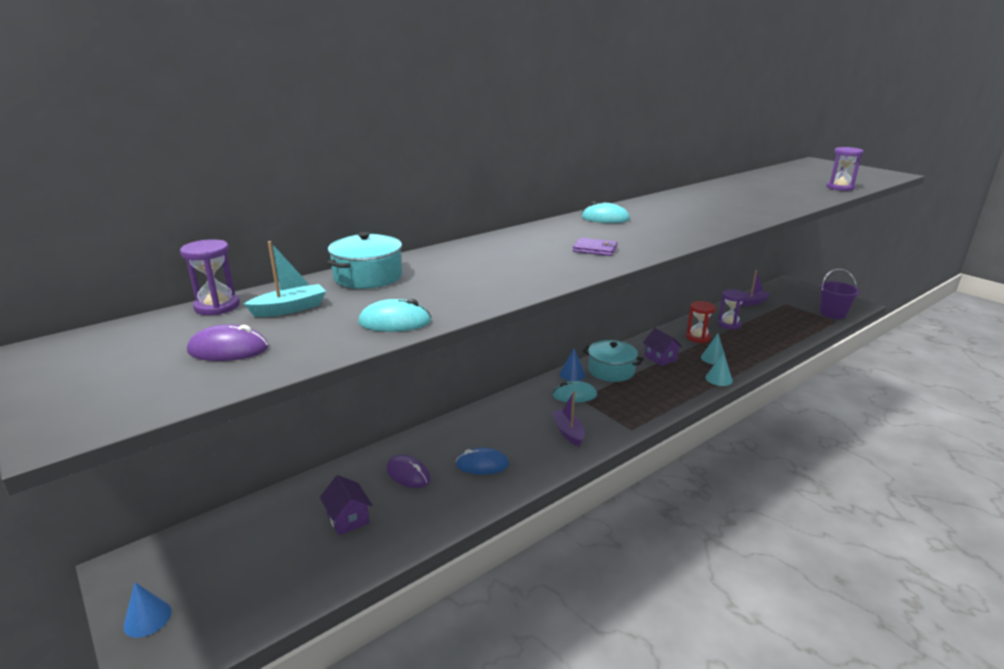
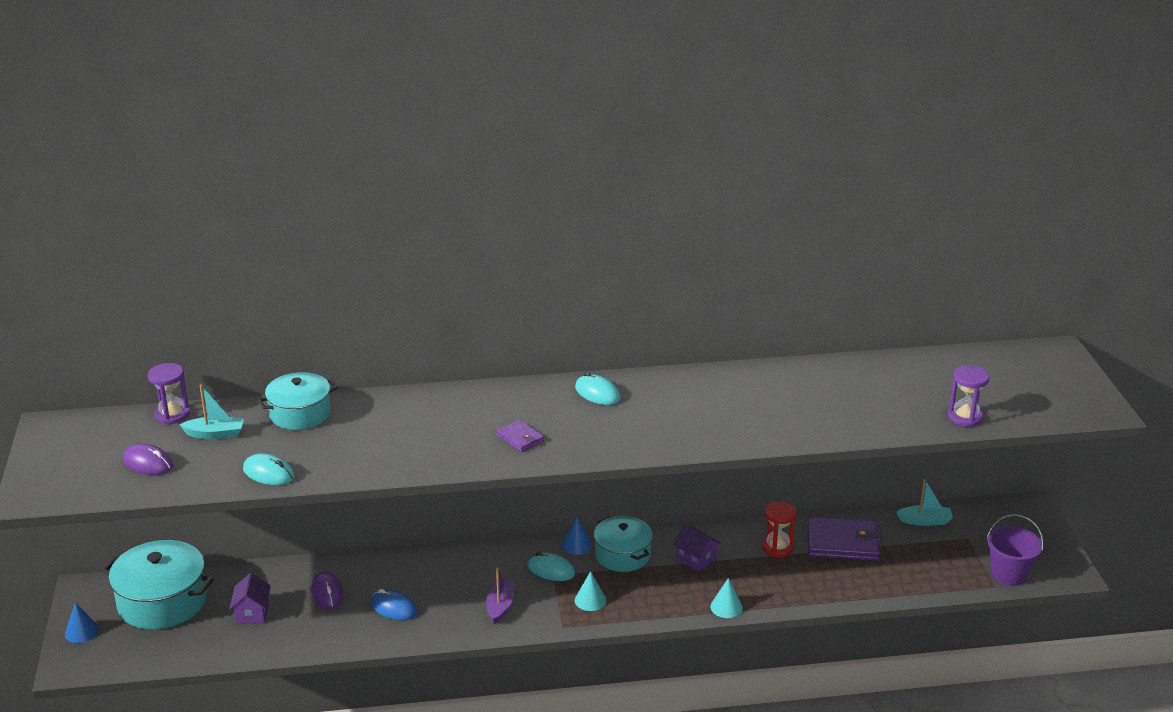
camera: 30 degrees right, 5 degrees up
(234, 545) = (162, 602): none -> turquoise pot
(660, 358) = (696, 559): purple house -> purple house turned 45 degrees counterclockwise
(713, 358) = (756, 581): turquoise cone -> turquoise cone (590, 600)
(729, 324) = (842, 543): purple hourglass -> purple wallet
(753, 302) = (925, 521): purple boat -> turquoise boat

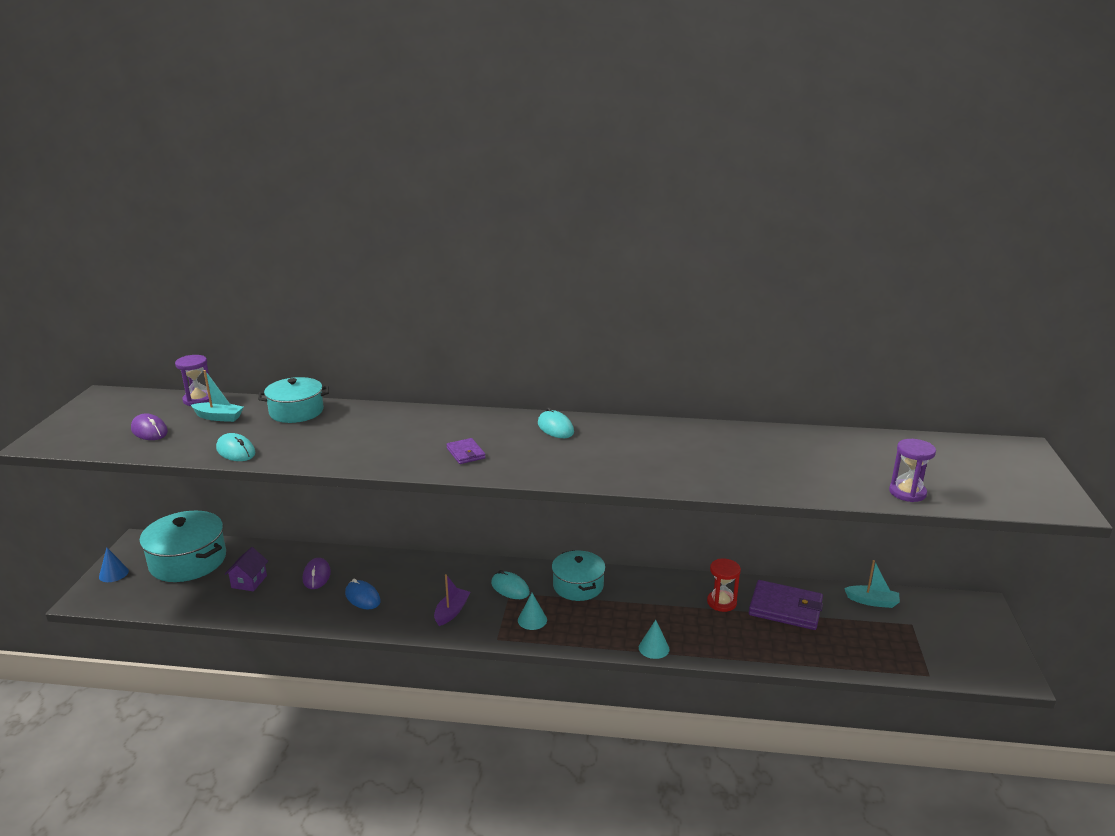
camera: 15 degrees right, 5 degrees down
(576, 545) = (542, 571): blue cone -> none
(696, 559) = (642, 600): purple house -> none
(1009, 574) = (947, 666): purple bucket -> none

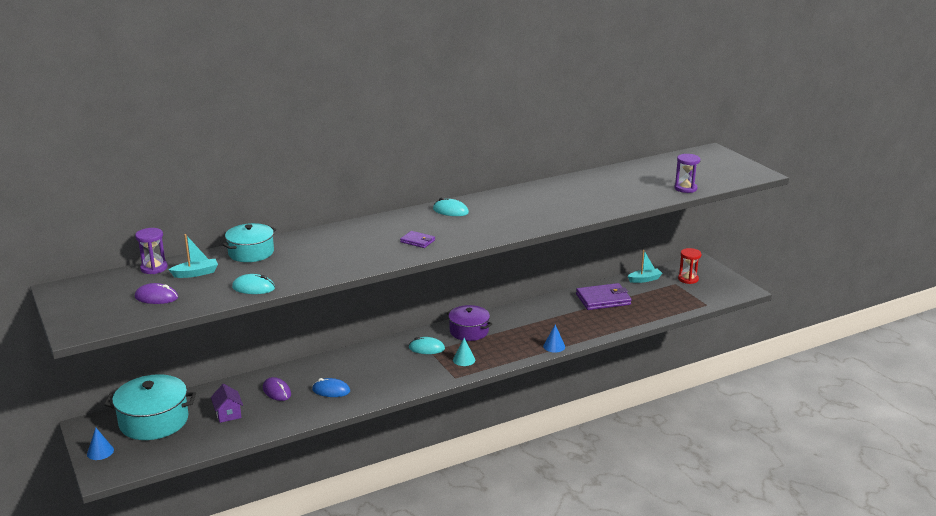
camera: 35 degrees left, 0 degrees up
(451, 612) = (405, 375): purple boat -> none
(578, 586) = (469, 331): turquoise pot -> purple pot
(654, 648) = (554, 346): turquoise cone -> blue cone
(721, 602) = (565, 309): red hourglass -> red hourglass (688, 279)

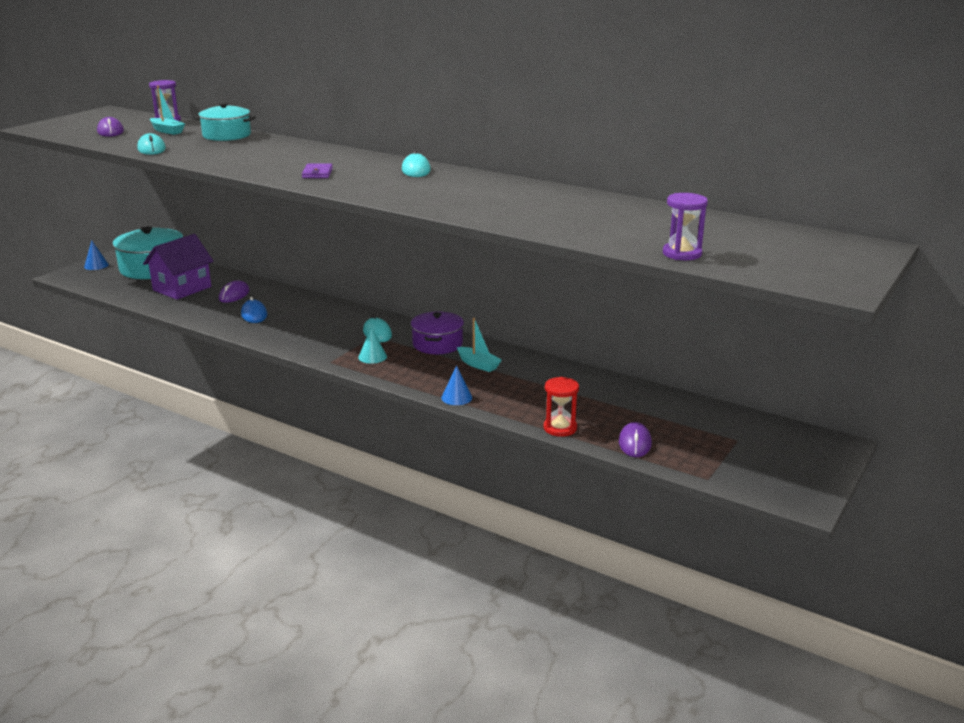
camera: 60 degrees right, 0 degrees up
(228, 414) = (182, 288): purple house -> purple house, size x1.80
(603, 299) = (616, 400): purple wallet -> none
(644, 279) = (715, 415): turquoise boat -> turquoise boat (478, 364)
(656, 311) = (635, 443): none -> purple mouse
(688, 279) = (767, 447): red hourglass -> red hourglass (560, 428)

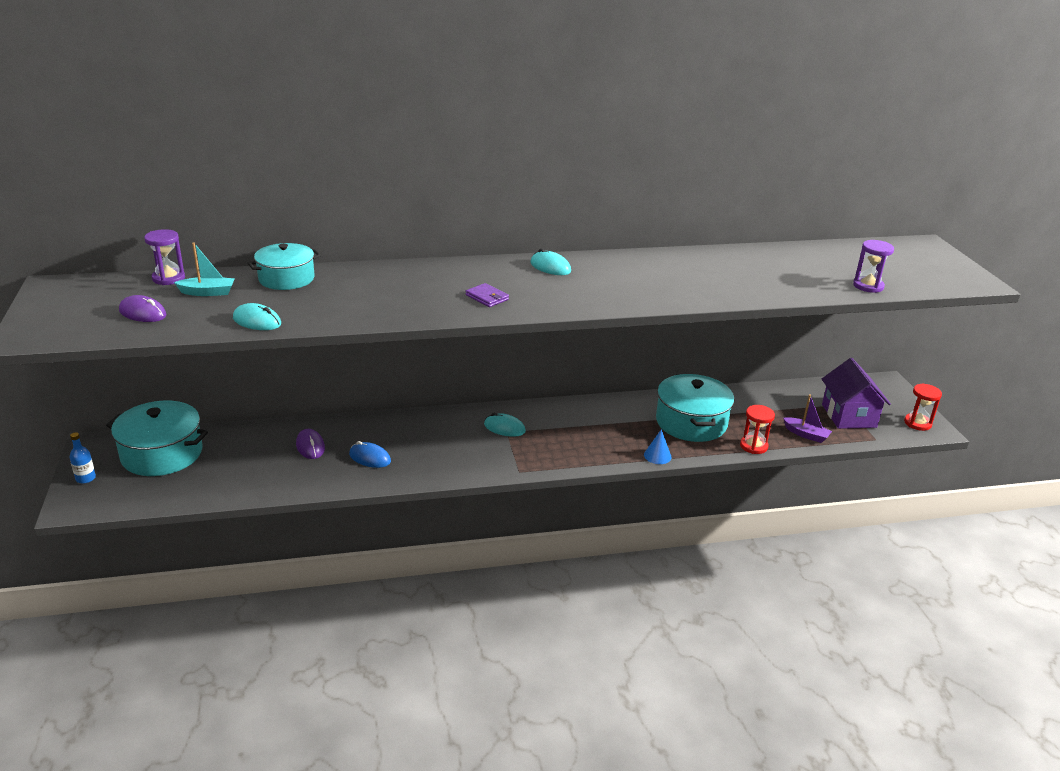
camera: 45 degrees left, 5 degrees up
(96, 265) = (85, 478): blue cone -> blue bottle
(182, 288) = (243, 462): purple house -> purple house (848, 416)
(372, 357) = (541, 451): turquoise cone -> none
(437, 344) = (564, 416): purple pot -> none
(478, 364) = (621, 421): turquoise boat -> none
(538, 389) = (691, 422): none -> turquoise pot
(635, 443) = (806, 435): purple mouse -> purple boat
(794, 489) = (917, 423): none -> red hourglass

